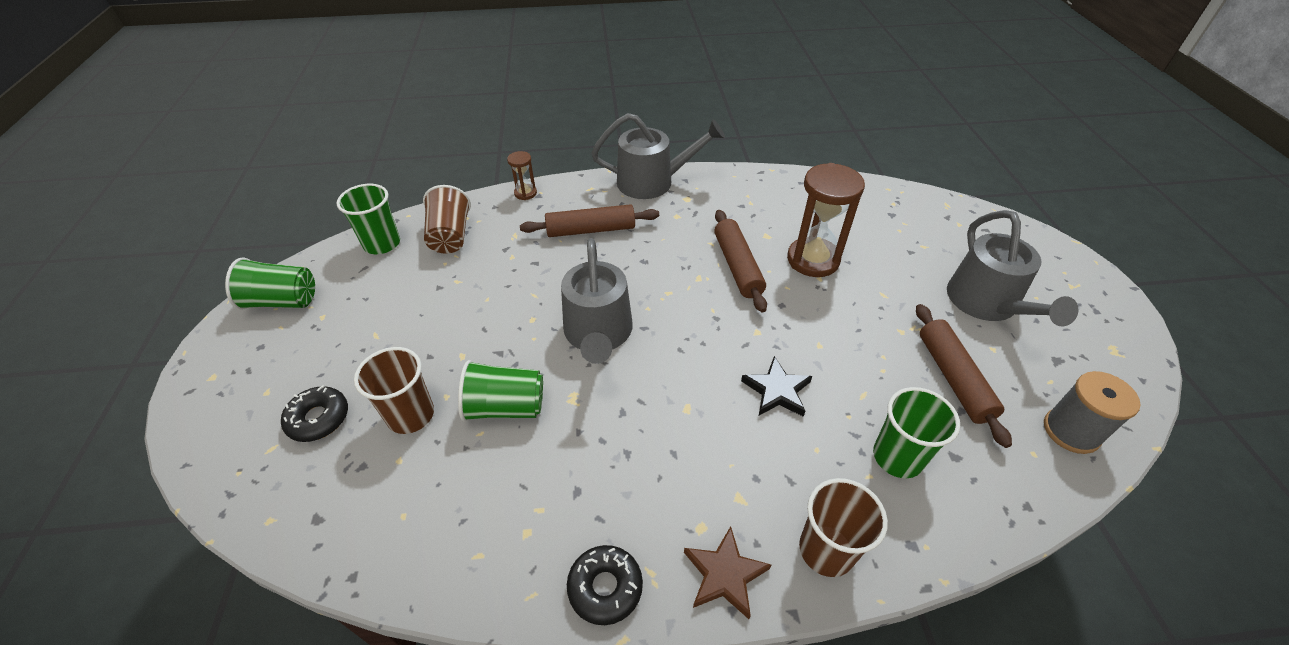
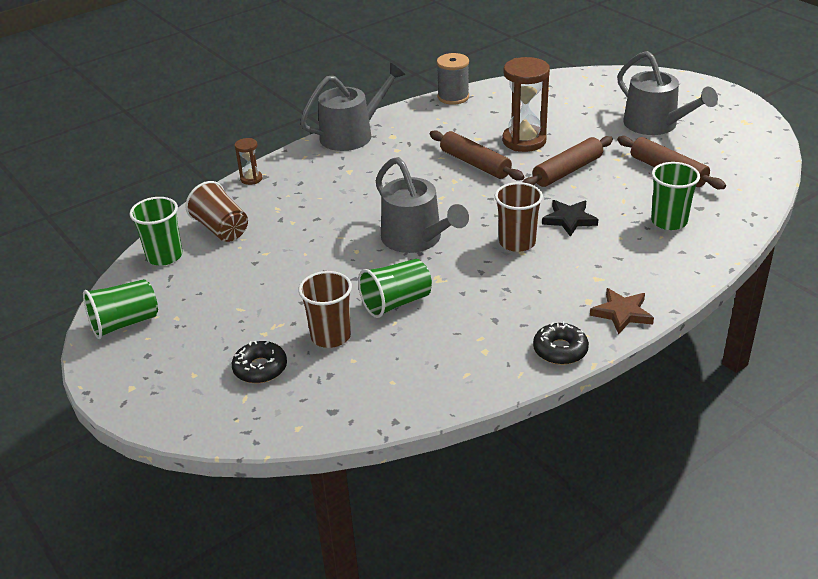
camera: 30 degrees left, 10 degrees down
(591, 230) = (338, 182): brown rolling pin -> brown rolling pin (567, 171)
(826, 550) = (667, 278): brown cup -> brown cup (517, 242)
(1071, 431) = (750, 170): grey spool -> grey spool (453, 97)

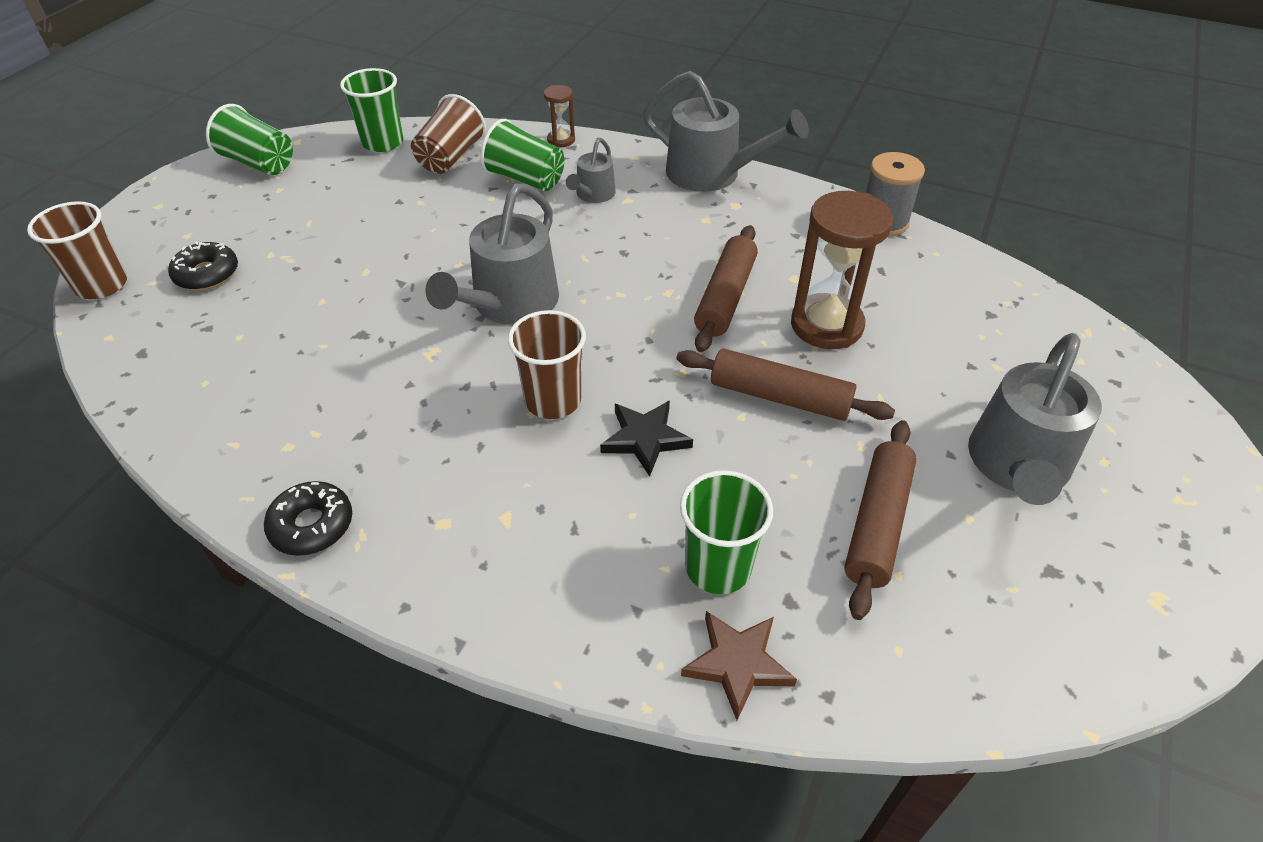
camera: 60 degrees right, 10 degrees up
(330, 182) = (593, 194): none -> grey watering can
(331, 336) = (279, 304): brown cup -> brown cup (102, 285)
(396, 303) = (364, 333): green cup -> green cup (525, 179)
(622, 313) = (426, 574): brown star -> brown star (737, 664)

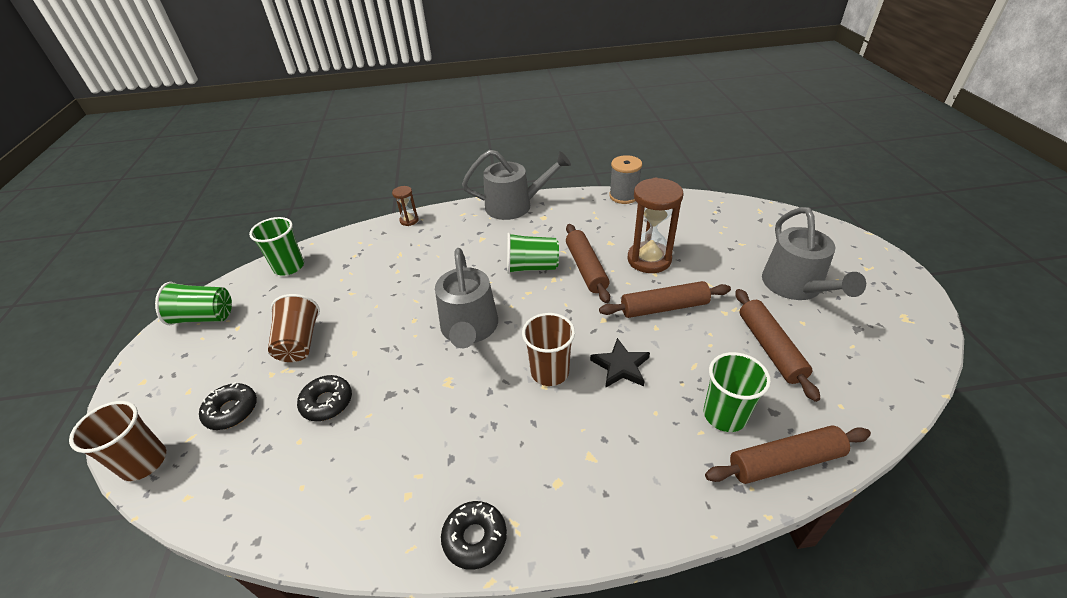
camera: 30 degrees left, 5 degrees down
(295, 311) = (327, 402): none -> black donut
(450, 157) = (346, 258): brown cup -> brown cup (299, 342)
(525, 179) = (408, 251): green cup -> green cup (532, 267)
(593, 194) = (459, 243): grey watering can -> none
(737, 664) = (784, 461): brown star -> brown rolling pin

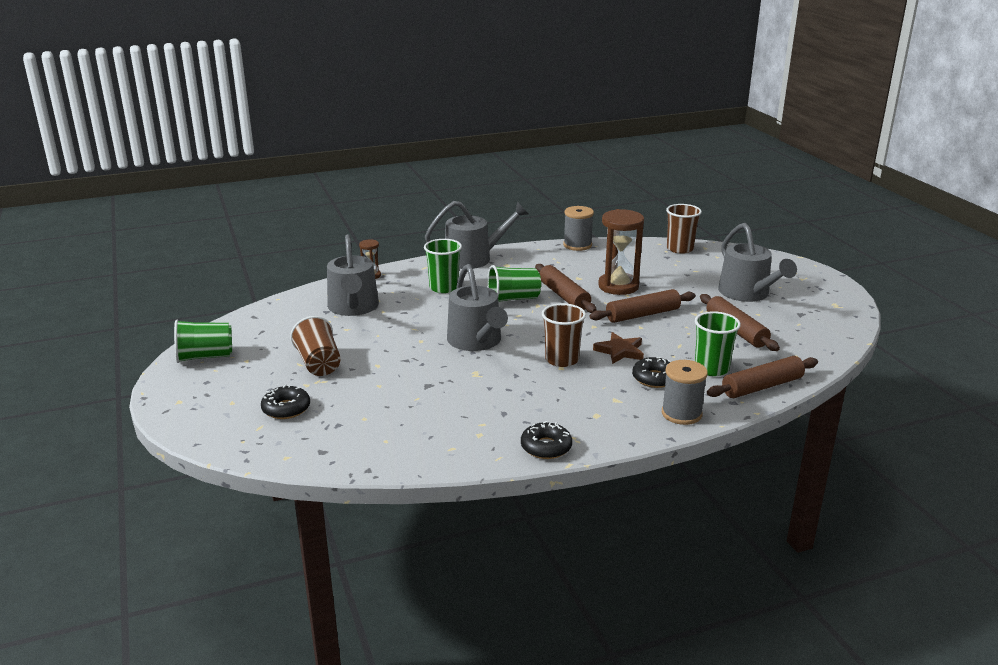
camera: 15 degrees left, 15 degrees down
(144, 462) = (227, 444): brown cup -> brown cup (680, 249)
(289, 267) = (267, 317): green cup -> green cup (444, 288)
(327, 402) = (373, 395): black donut -> black donut (654, 378)
(372, 262) = (353, 307): none -> grey watering can
(620, 366) = (620, 351): black star -> brown star
(665, 500) = (681, 414): none -> grey spool

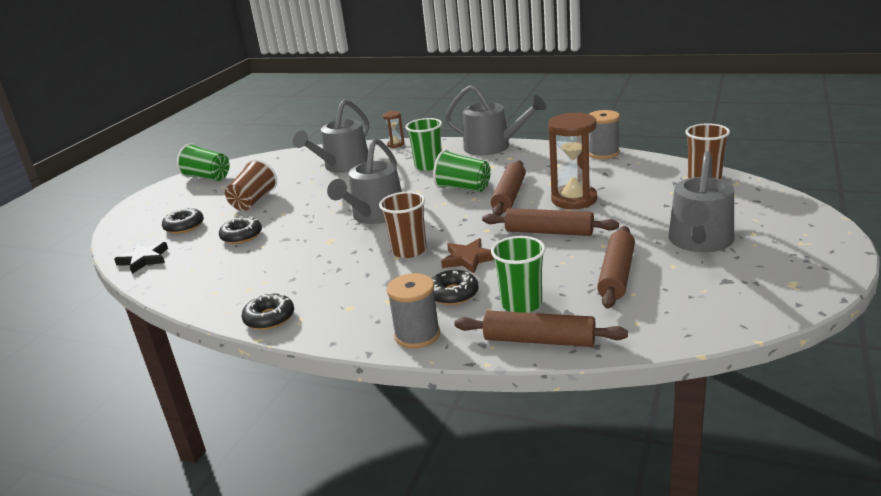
camera: 45 degrees right, 0 degrees up
(307, 451) = (144, 260): none -> black star
(375, 397) = (241, 236): none -> black donut

